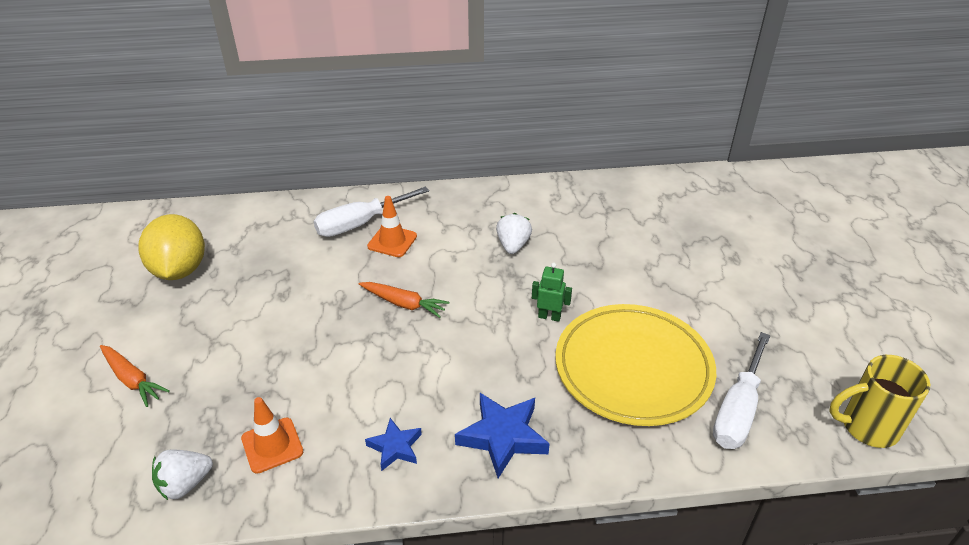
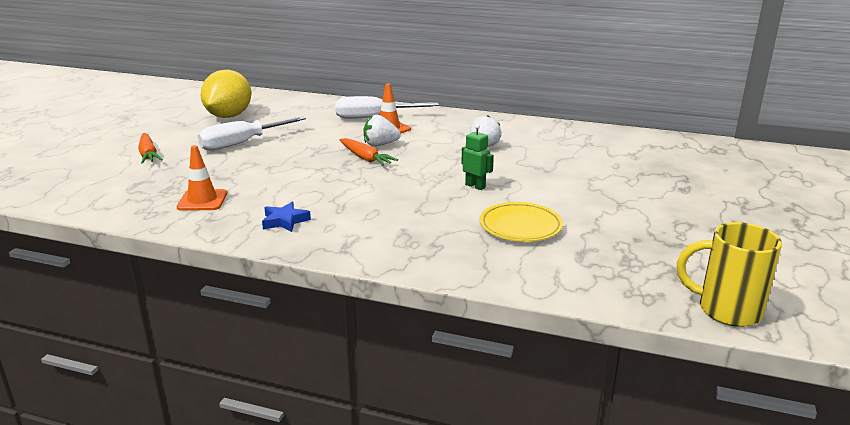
camera: 25 degrees right, 15 degrees down
(185, 484) = (130, 204): white strawberry -> white strawberry (380, 145)
(503, 437) = (371, 235): blue star -> none
(633, 368) = (520, 226): yellow plate -> yellow plate, size x0.55
(738, 409) = (597, 269): white screwdriver -> white screwdriver (242, 143)

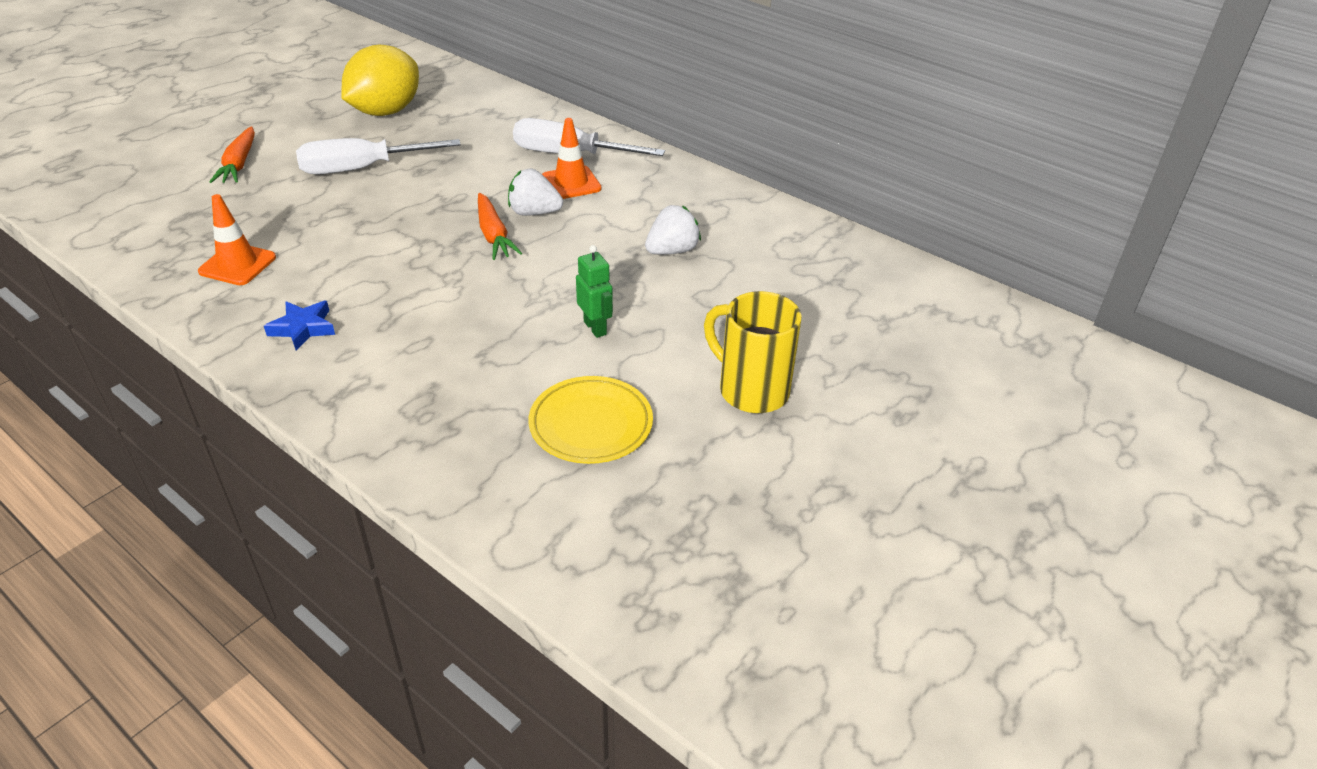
camera: 20 degrees right, 15 degrees up
(726, 310) = (740, 680): yellow mug -> yellow mug (751, 390)

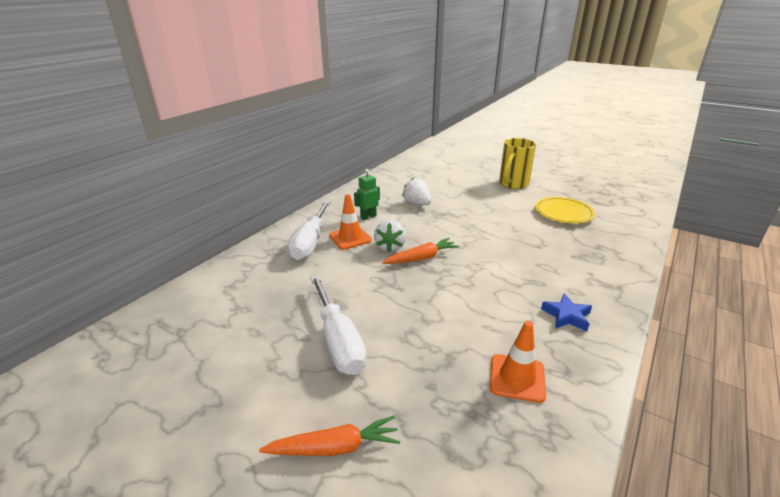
camera: 95 degrees left, 10 degrees down
(385, 111) = (216, 351): yellow lemon -> none
(595, 328) = (495, 218): green robot -> green robot (368, 217)

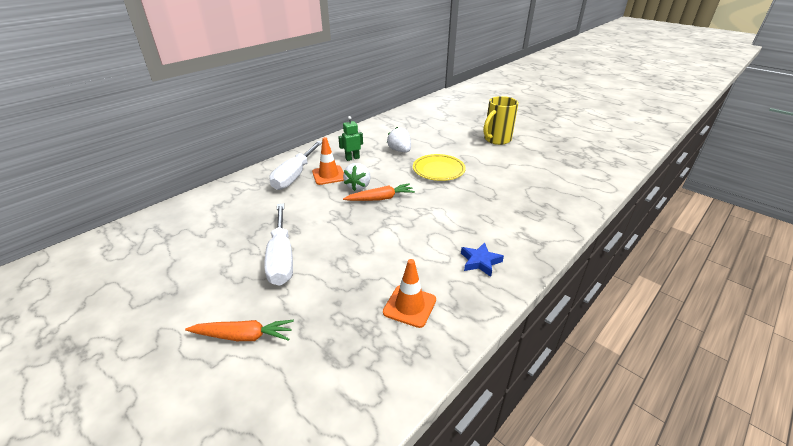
camera: 10 degrees right, 5 degrees up
(563, 213) = (529, 171): yellow plate -> yellow plate (438, 170)

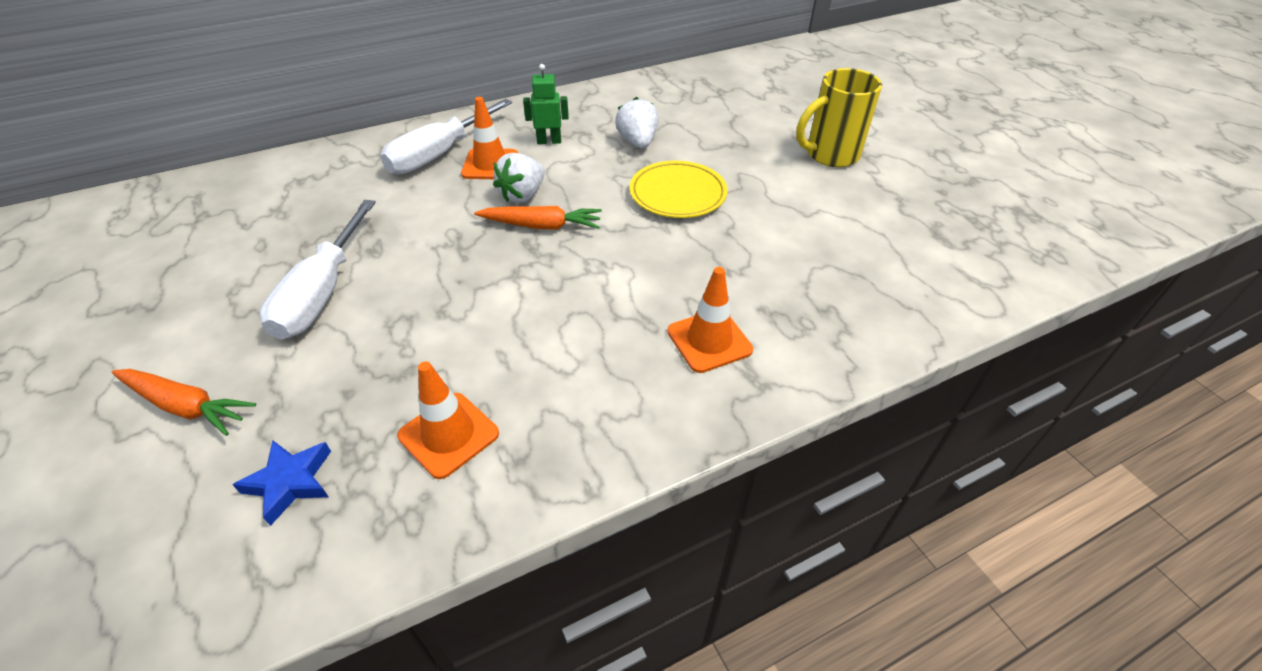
camera: 20 degrees right, 10 degrees up
(480, 262) = (622, 389): blue star -> blue star (290, 482)
(503, 230) = (709, 340): none -> orange traffic cone

